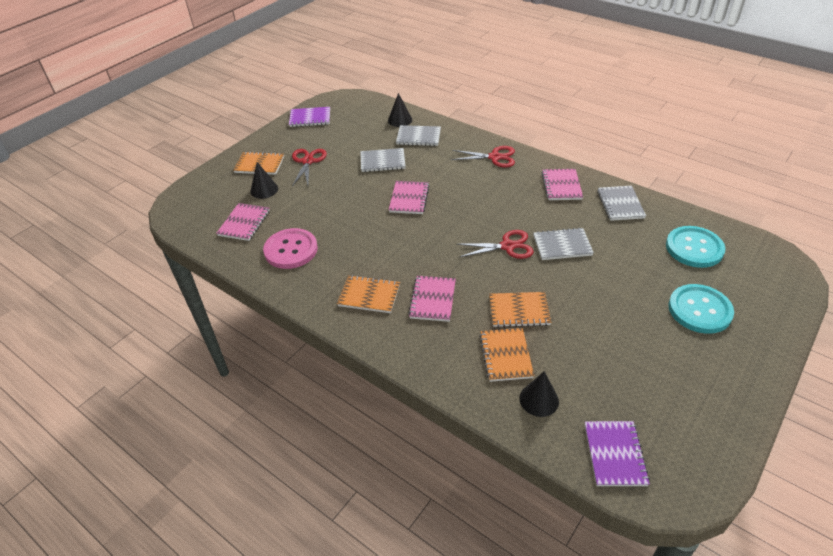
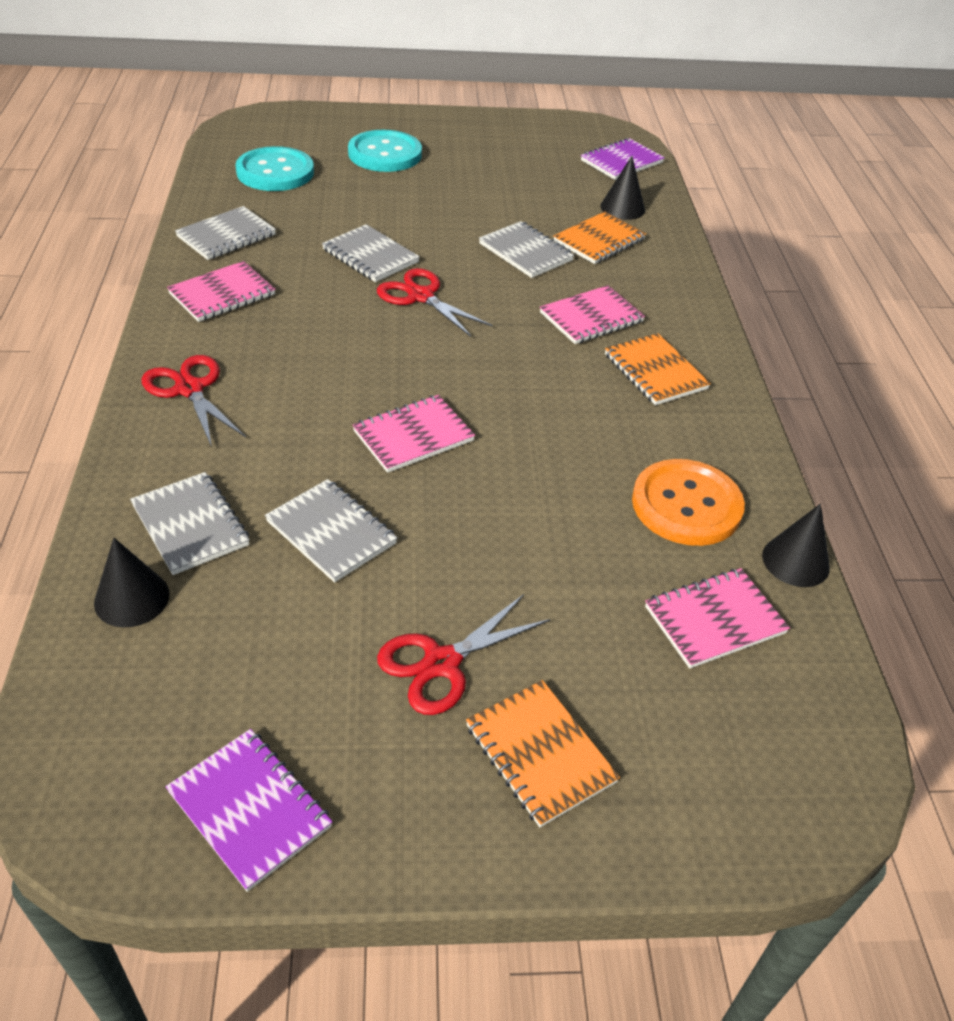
camera: 135 degrees left, 0 degrees up
(264, 190) = (604, 668): black cone -> black cone (795, 561)
(291, 250) = (686, 505): pink button -> orange button
(519, 311) = (526, 252): orange notebook -> grey notebook

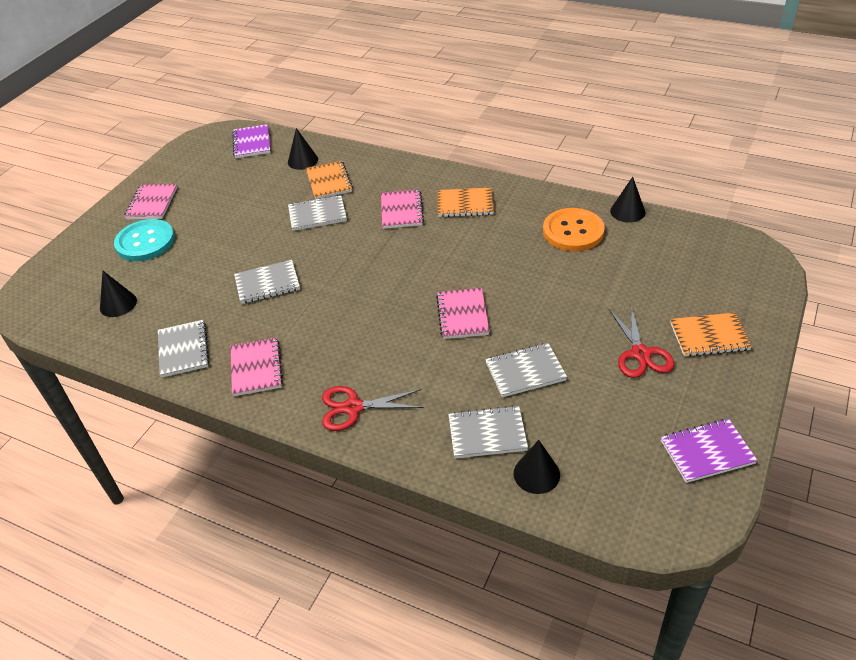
camera: 55 degrees left, 0 degrees up
(275, 172) = (118, 304): turquoise button -> black cone
(421, 296) = (330, 273): red scissors -> none
(714, 620) = (652, 251): pink notebook -> pink notebook (152, 203)

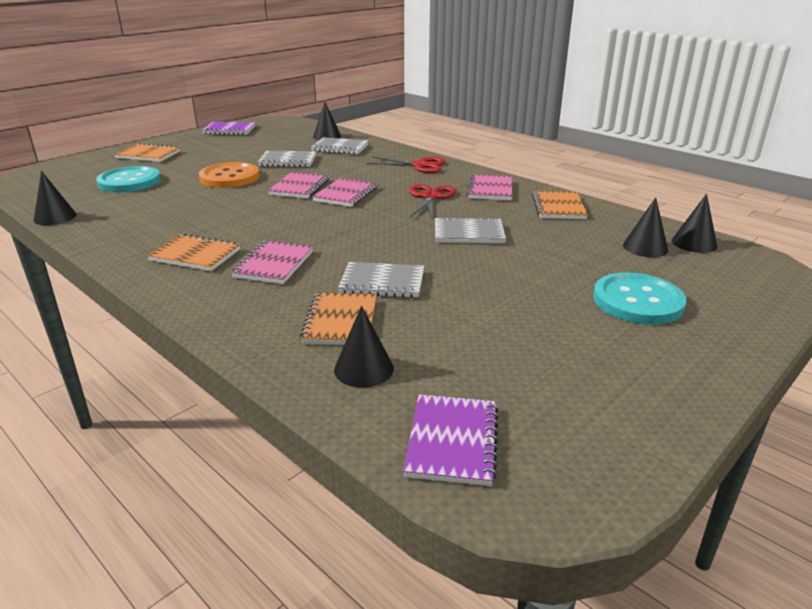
camera: 165 degrees left, 15 degrees down
(72, 321) = (694, 243): none -> black cone
(152, 203) = (651, 356): pink notebook -> pink notebook (346, 194)
(184, 350) = (558, 207): grey notebook -> orange notebook
(573, 231) = (130, 214): orange button -> orange button (229, 177)
(640, 354) = (203, 156): red scissors -> red scissors (430, 197)
(645, 276) = (129, 182): none -> turquoise button

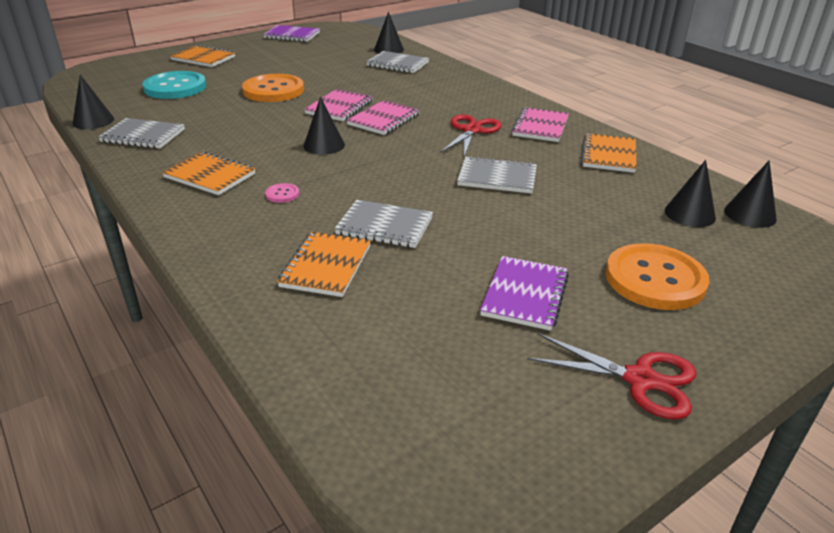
camera: 10 degrees right, 5 degrees up
(273, 264) = (282, 194): pink notebook -> pink button
(287, 161) = (338, 76): grey notebook -> grey notebook (143, 136)
(364, 369) = (330, 323): black cone -> black cone (324, 145)
(420, 165) = (474, 92): red scissors -> red scissors (640, 379)
(453, 441) = (390, 417): purple notebook -> purple notebook (525, 295)
(637, 301) = (655, 279): turquoise button -> orange button

